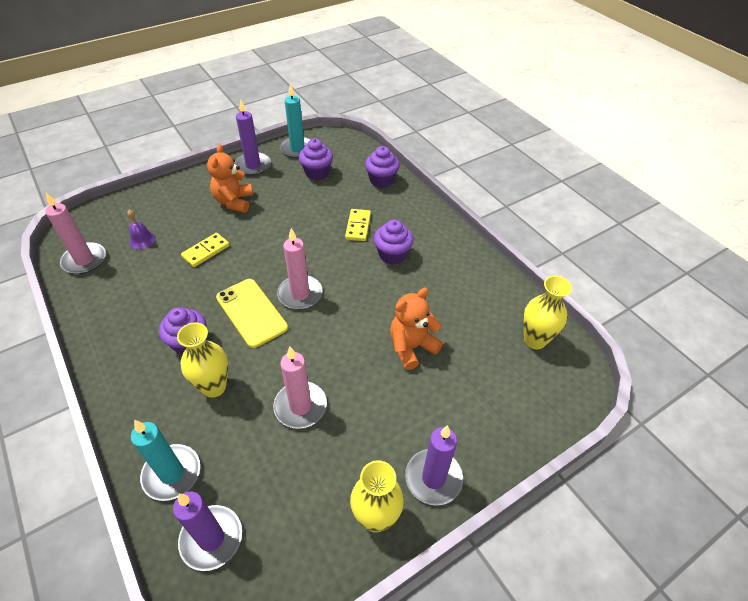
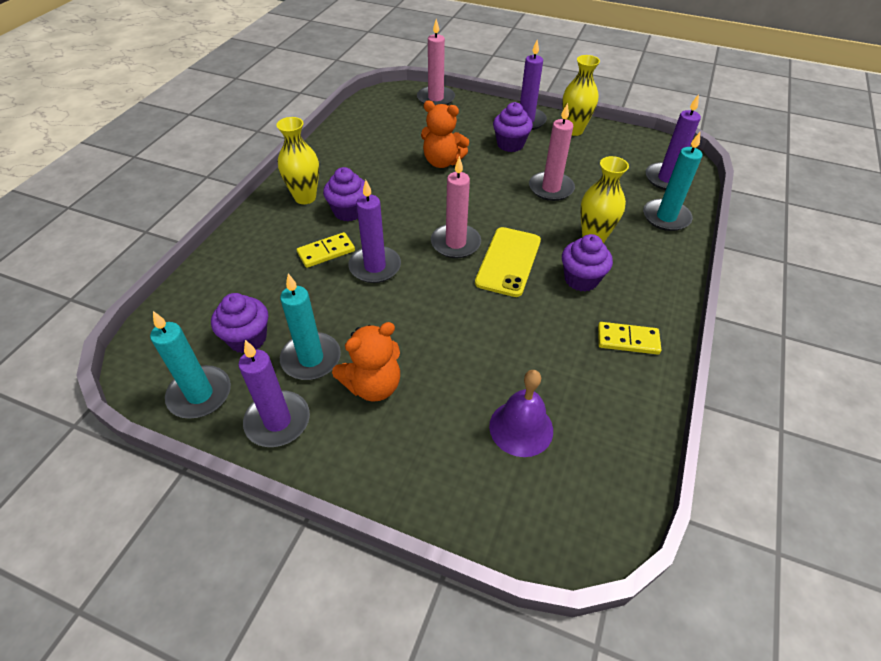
camera: 125 degrees left, 0 degrees up
(84, 260) = (607, 460): pink candle -> pink candle (435, 98)
(142, 240) = (521, 428): purple bell -> purple bell, size x1.57
(206, 251) = (475, 349): yellow domino -> yellow domino (627, 340)
(277, 188) = (311, 358): none -> turquoise candle
(320, 242) = (375, 267): none -> purple candle
(381, 180) = (224, 272): purple cupcake -> purple cupcake (510, 144)
(534, 340) = (376, 115): yellow vase -> yellow vase (305, 197)

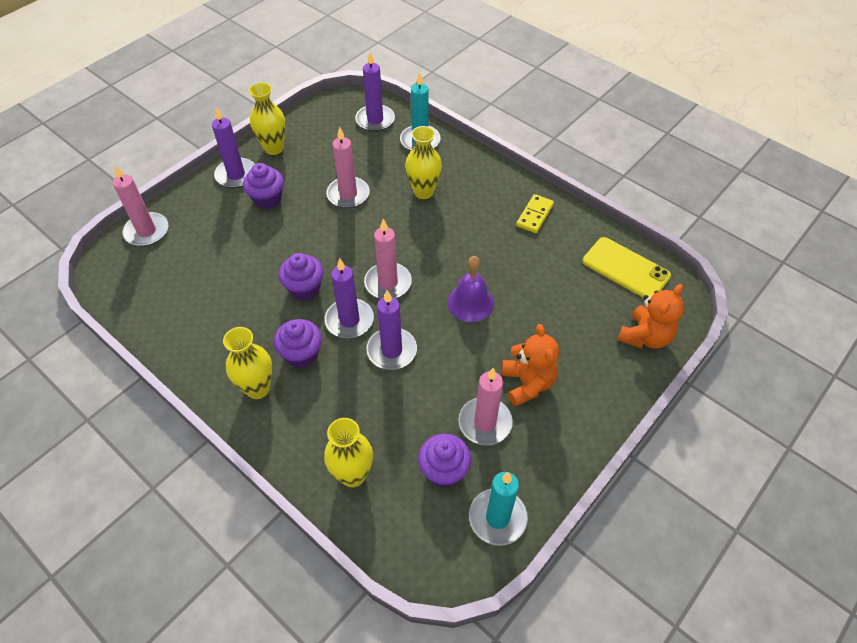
camera: 70 degrees left, 5 degrees up
(232, 276) = (353, 475): none -> yellow vase
(277, 421) = (543, 459): purple candle -> purple candle (349, 320)
(311, 358) = (485, 423): turquoise candle -> pink candle
(326, 252) = (354, 385): yellow domino -> none
(442, 162) = (264, 258): orange teddy bear -> orange teddy bear (645, 336)
(508, 261) = (426, 254): yellow phone -> yellow phone (625, 268)
(521, 428) = (592, 302): purple bell -> purple bell (470, 302)
(581, 279) = (466, 217): purple cupcake -> purple cupcake (304, 288)

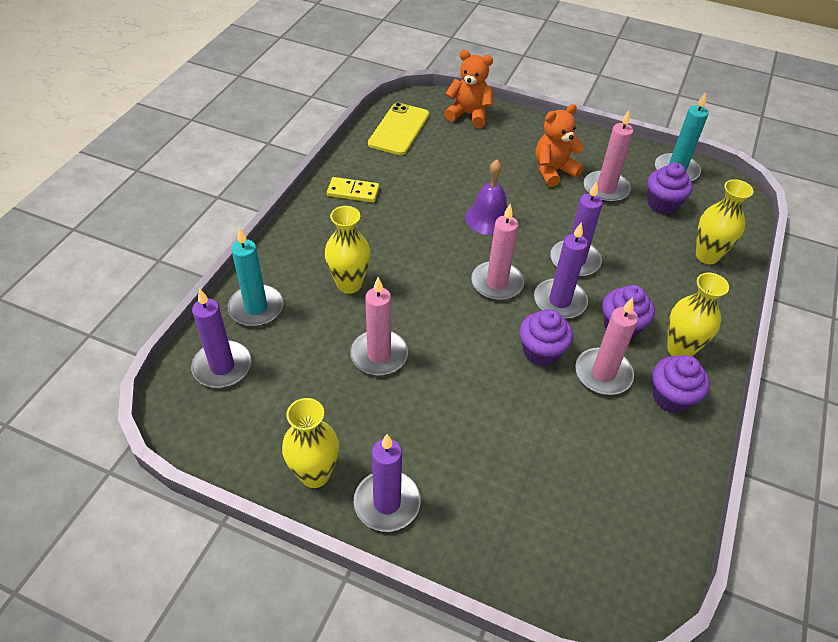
camera: 110 degrees left, 5 degrees down
(147, 231) = (542, 577): pink candle -> pink candle (603, 374)
(267, 199) = (420, 442): purple cupcake -> purple cupcake (671, 397)

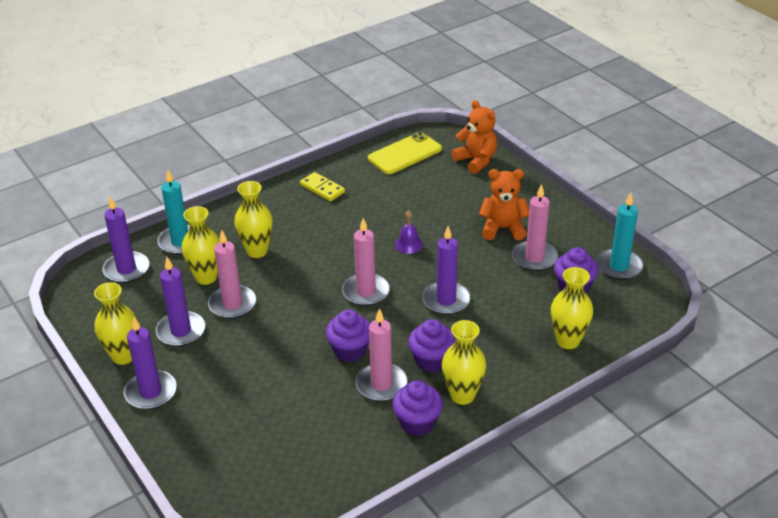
camera: 35 degrees right, 10 degrees down
(322, 337) = (206, 277): none -> yellow vase
(488, 218) = (408, 244): purple bell -> purple bell, size x0.64
(559, 301) = (402, 323): purple candle -> purple candle (181, 331)

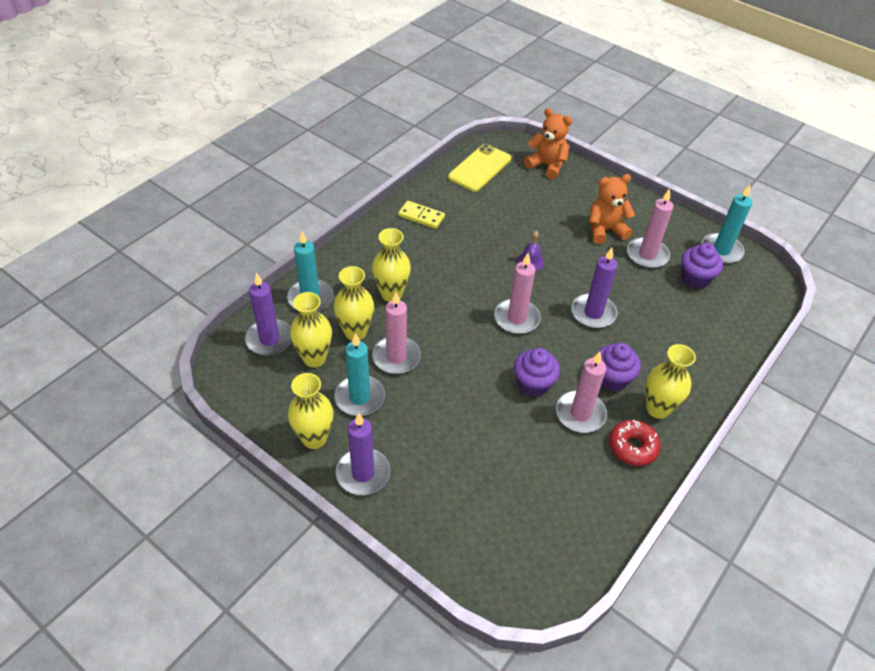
camera: 20 degrees left, 10 degrees up
(181, 331) = (360, 397): purple candle -> turquoise candle
(417, 423) = (633, 447): purple cupcake -> red donut
(568, 341) = (718, 333): yellow vase -> yellow vase (314, 358)

